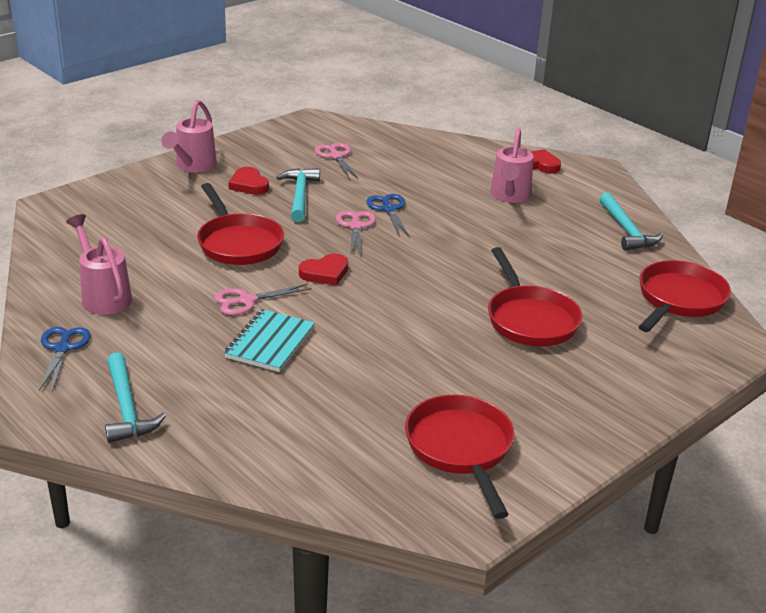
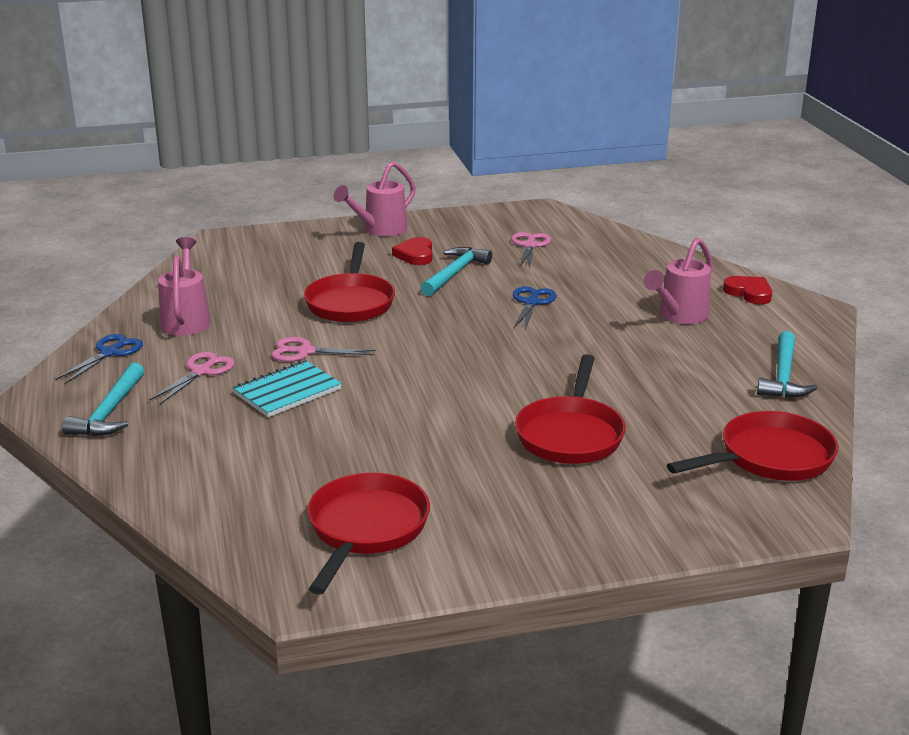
camera: 30 degrees right, 5 degrees down
(325, 273) = (404, 345): red heart -> none
(355, 226) = (480, 311): pink scissors -> pink scissors (201, 371)

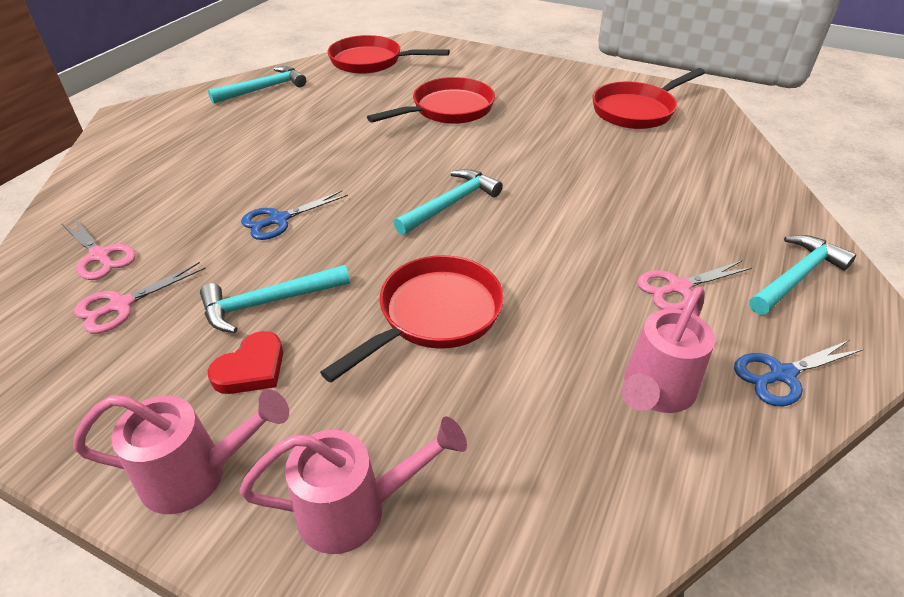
camera: 140 degrees left, 15 degrees up
(287, 391) = (608, 224): turquoise notebook -> none
(305, 352) = (553, 263): pink scissors -> pink scissors (100, 256)
(430, 357) = (451, 204): none -> turquoise hammer
(679, 316) = (212, 151): pink watering can -> pink watering can (355, 509)
(749, 293) = (122, 146): red heart -> none

